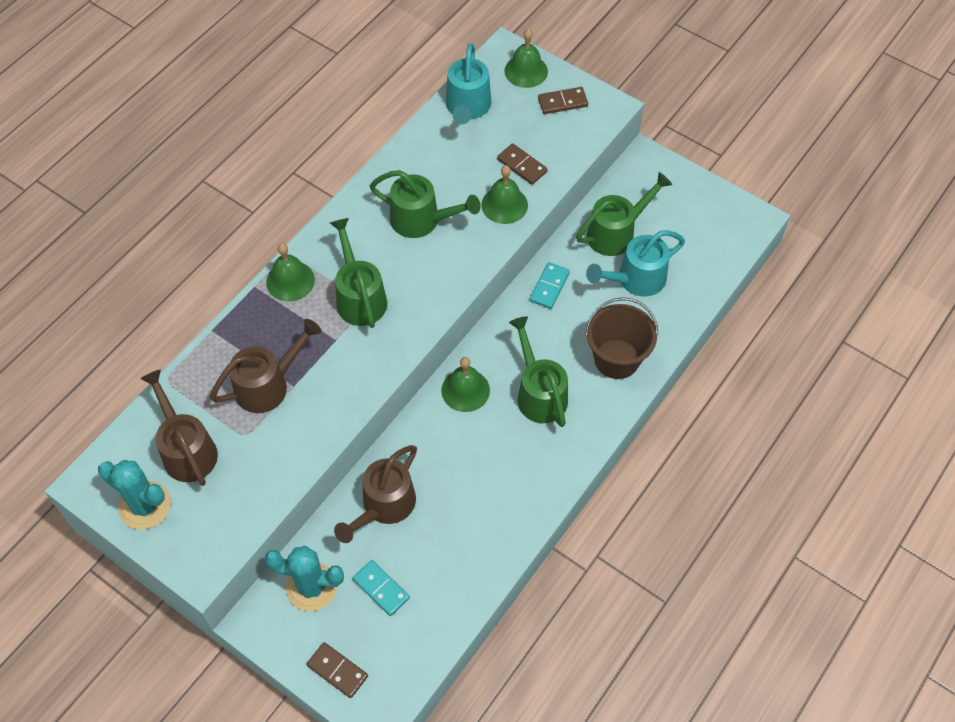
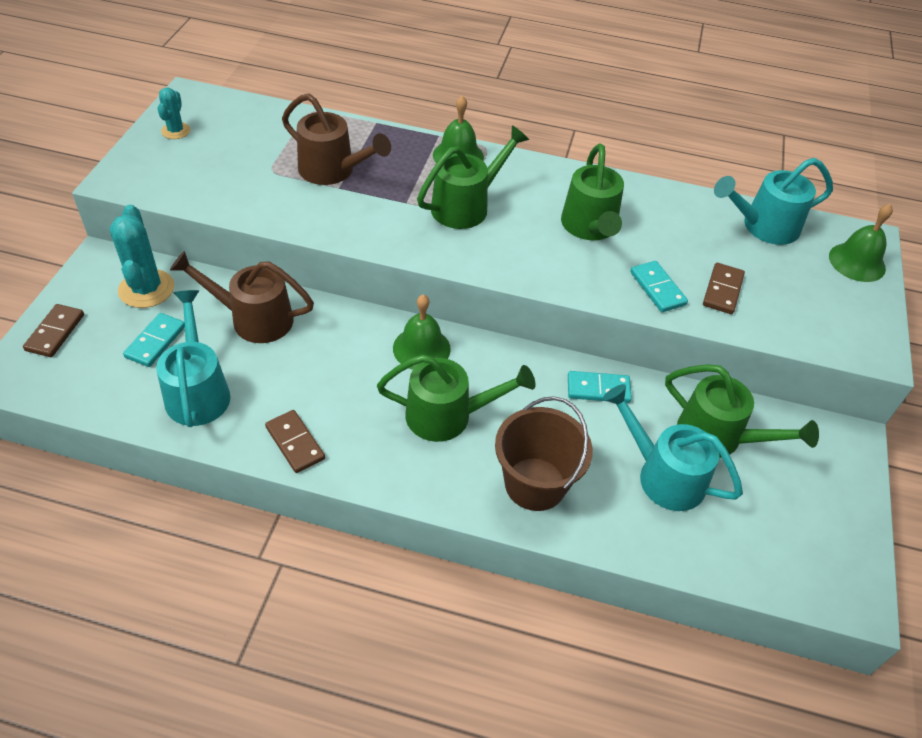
camera: 65 degrees right, 10 degrees down
(145, 505) = (176, 131): turquoise cactus -> turquoise cactus, size x0.57
(186, 449) = (242, 139): brown watering can -> none
(448, 564) = (197, 390): none -> turquoise watering can
(504, 205) = (657, 288): green bell -> turquoise domino
(538, 393) = (449, 416): green watering can -> green watering can turned 45 degrees clockwise
(562, 102) = (842, 305): brown domino -> brown domino (295, 443)

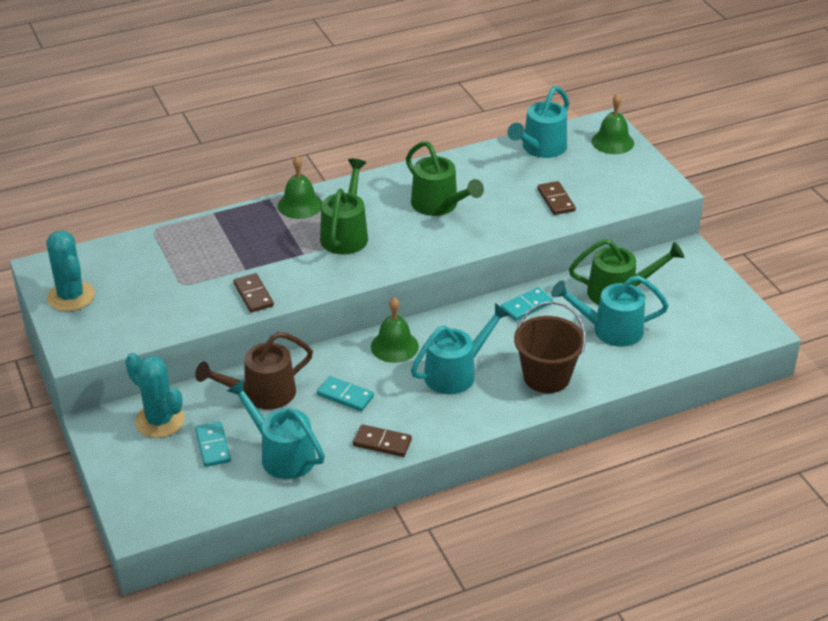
camera: 35 degrees left, 10 degrees down
(55, 332) = (132, 483): brown domino -> brown domino (253, 295)
(176, 131) = (71, 296): turquoise cactus -> turquoise cactus, size x1.76
(333, 171) = (227, 261): brown watering can -> none
(449, 416) = (456, 372): green watering can -> turquoise watering can
(657, 288) = (518, 219): turquoise domino -> turquoise domino (345, 396)

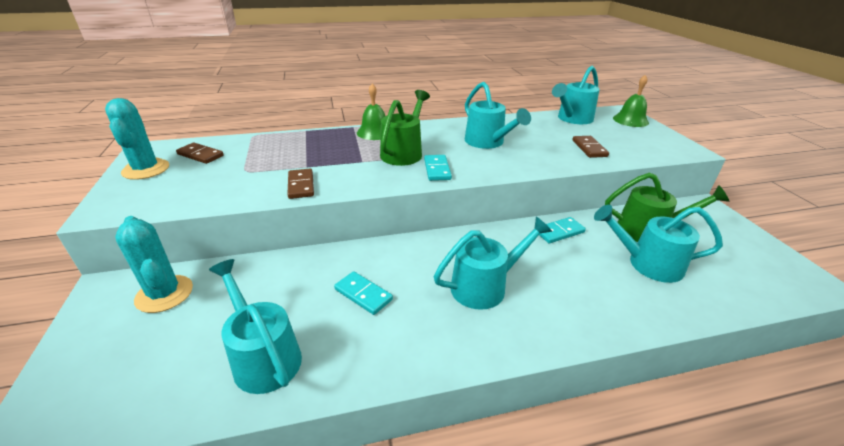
camera: 10 degrees right, 5 degrees down
(213, 446) = (196, 332): turquoise domino -> turquoise domino (437, 169)
(261, 394) = (280, 280): brown watering can -> none
(382, 443) = (385, 359): brown domino -> brown domino (200, 155)
(394, 346) = (428, 251): green bell -> none
(439, 205) = (488, 142): green watering can -> turquoise watering can
(546, 377) = (584, 304): brown bucket -> none

